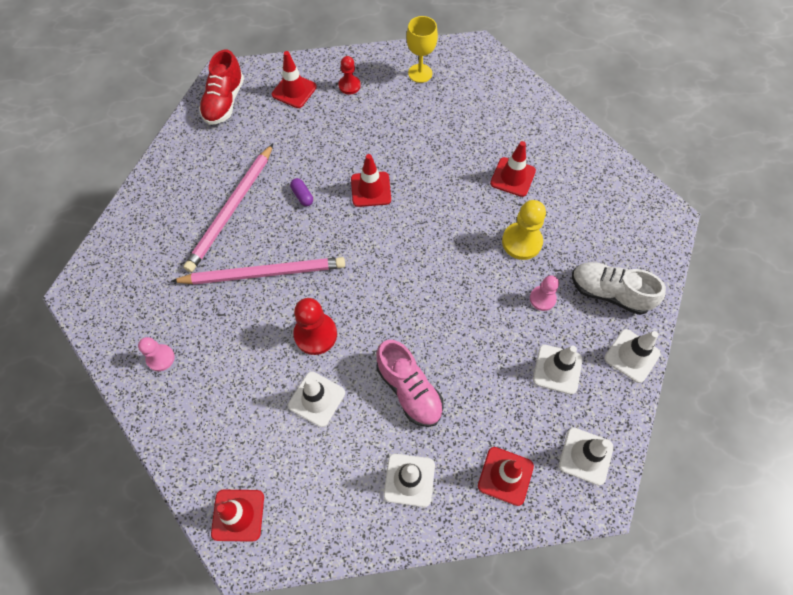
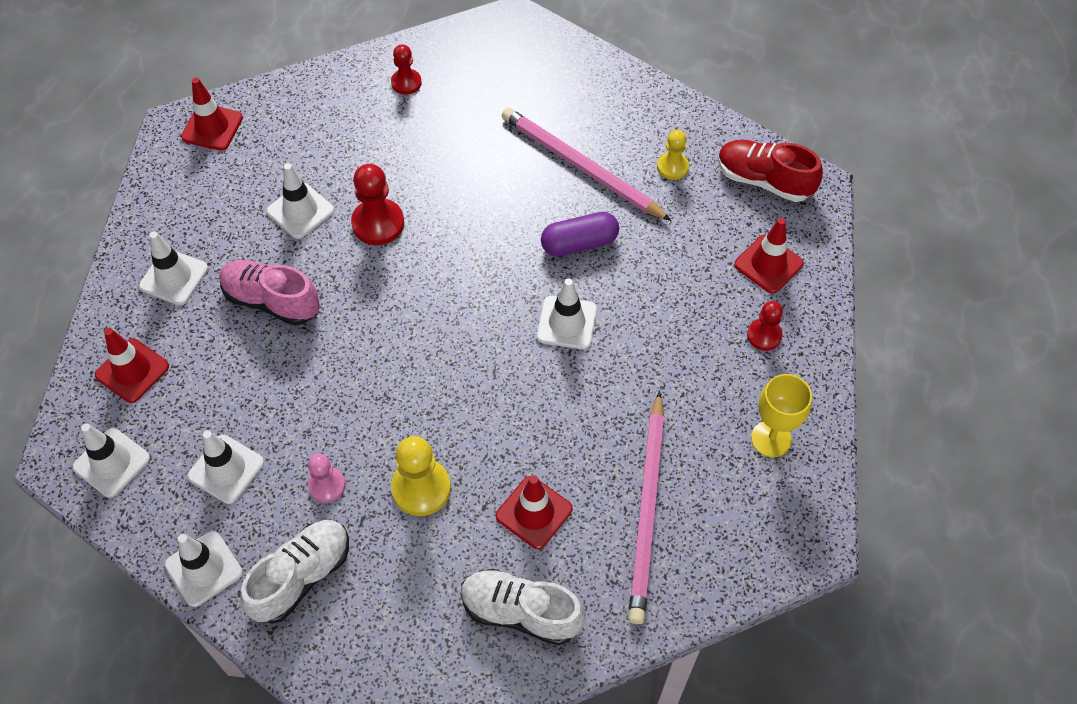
camera: 105 degrees right, 5 degrees down
(160, 358) = (406, 83): pink pawn -> red pawn
(222, 154) = (672, 167): none -> yellow pawn
(264, 273) = (478, 186): pink pencil -> pink pencil (647, 510)
(302, 196) = (579, 243): purple capsule -> purple capsule, size x1.76
(371, 189) = (567, 323): red traffic cone -> white traffic cone
(409, 390) = (272, 301): pink shoe -> pink shoe turned 45 degrees clockwise
(576, 169) = (520, 612): none -> white shoe

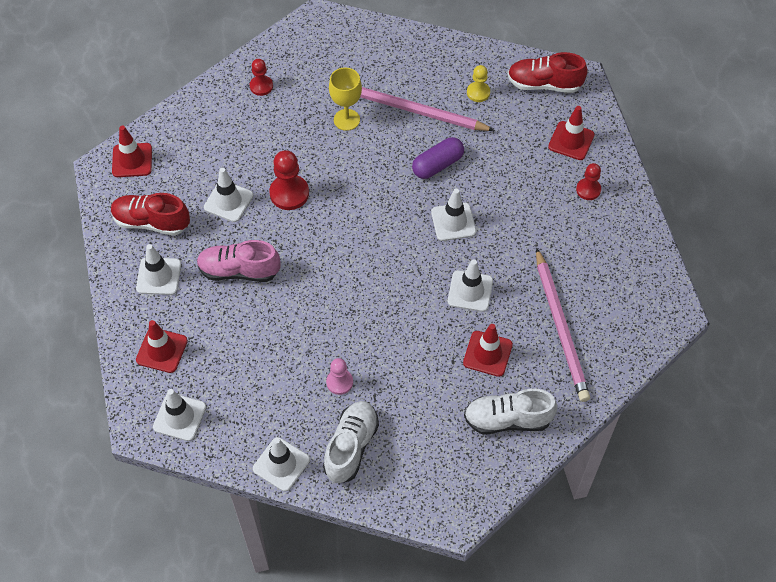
camera: 20 degrees left, 0 degrees up
(198, 208) = (151, 222): none -> red shoe
(226, 469) = (264, 394): white traffic cone -> white traffic cone (470, 291)
(421, 488) = (405, 363): yellow pawn -> none
(771, 439) = (621, 256): yellow goblet -> yellow goblet (346, 120)

